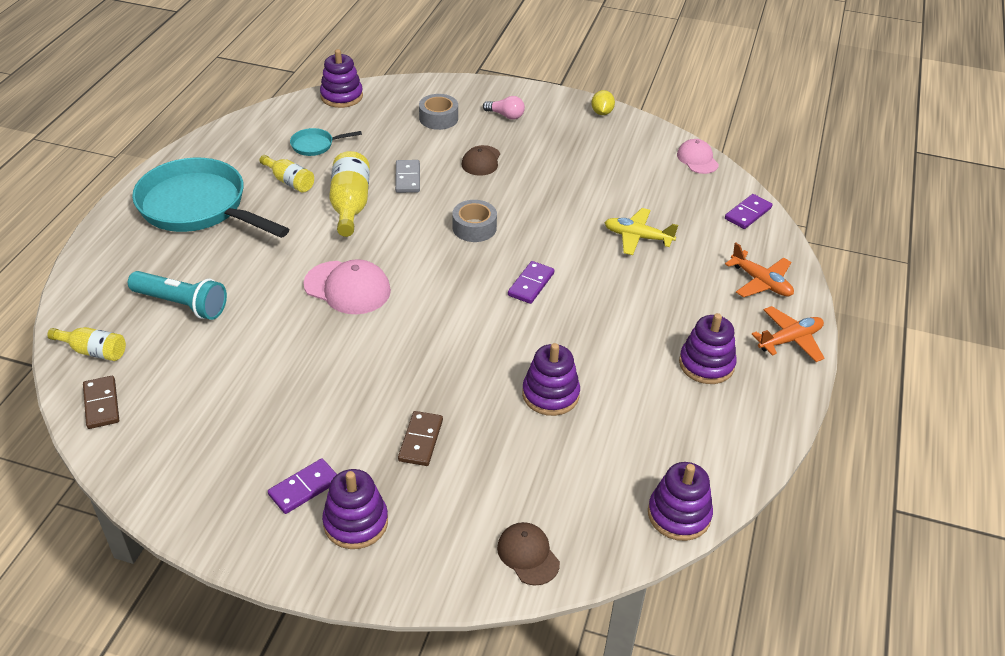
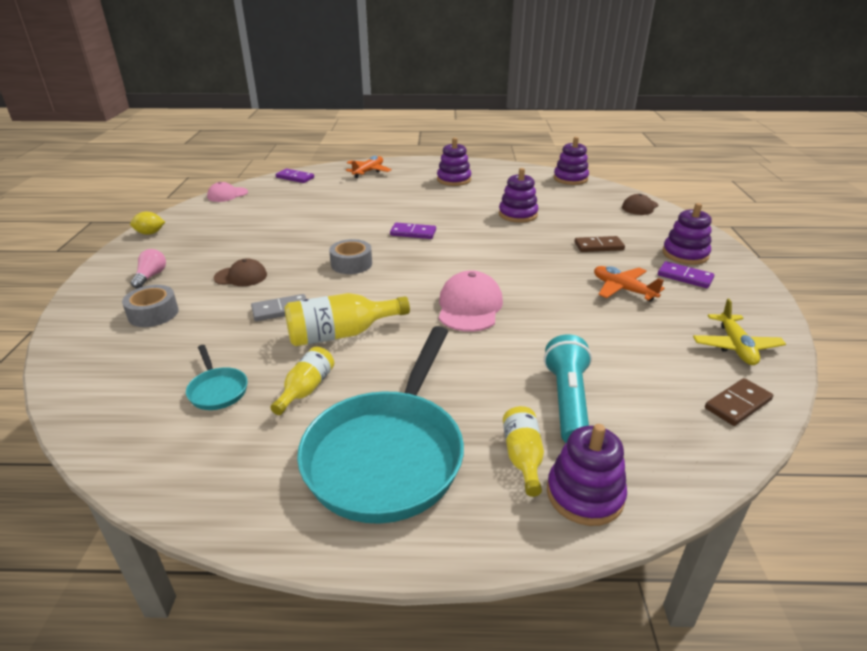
camera: 105 degrees left, 10 degrees down
(94, 351) = (688, 442): yellow bottle -> yellow bottle (523, 457)
(342, 96) = (82, 400): purple stacking toy -> purple stacking toy (584, 494)
(637, 237) = (337, 205): yellow plane -> yellow plane (735, 346)
(790, 340) = (417, 164): orange plane -> orange plane (623, 289)

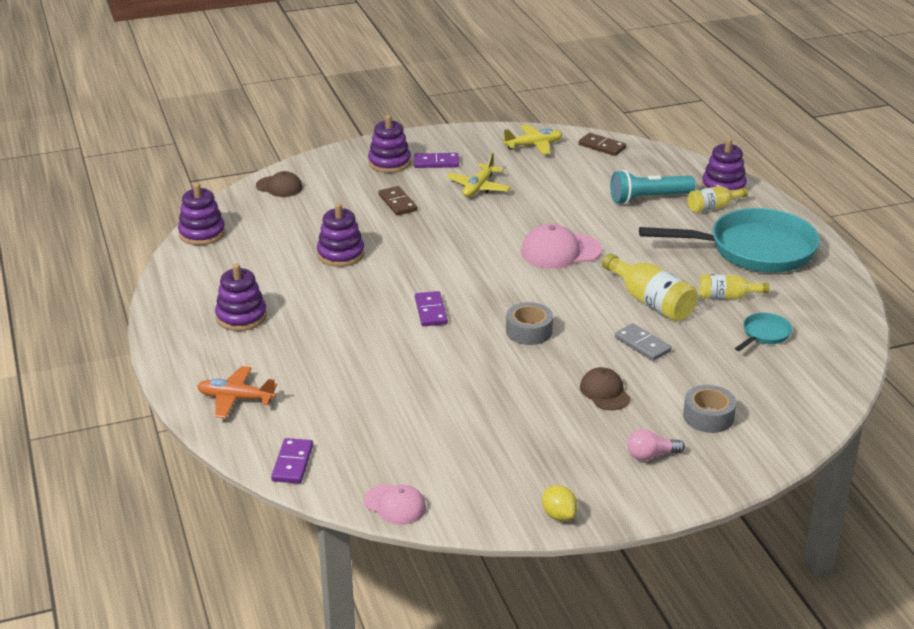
camera: 110 degrees left, 0 degrees up
(623, 289) = (478, 187): orange plane -> yellow plane
(684, 277) = (436, 163): purple domino -> purple domino turned 75 degrees clockwise

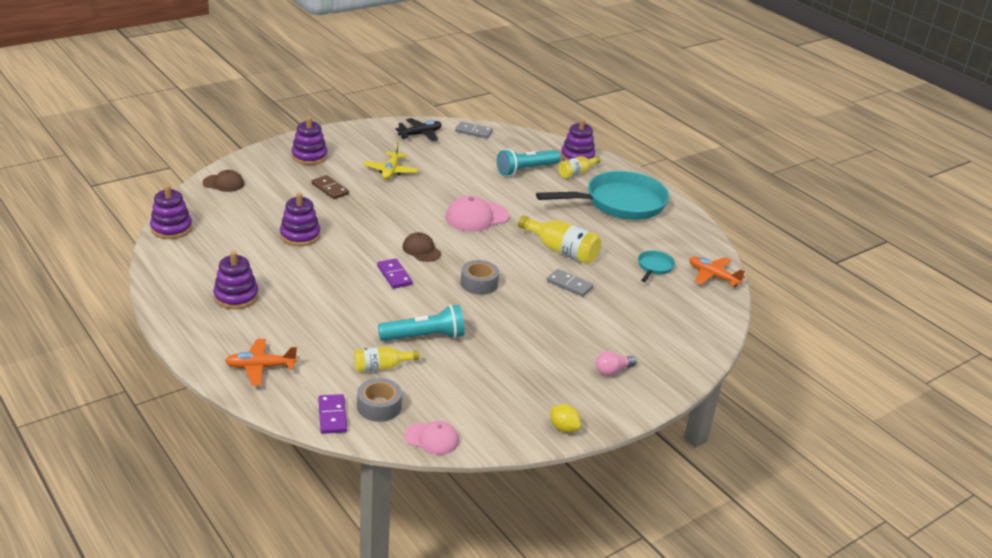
camera: 20 degrees left, 0 degrees up
(436, 163) = (348, 154): purple domino -> none
(436, 387) = (424, 337): none -> turquoise flashlight
(533, 145) = (420, 134): yellow plane -> black plane
(602, 146) = (473, 132): brown domino -> grey domino
(605, 392) = (557, 325): brown cap -> brown cap (421, 250)
(708, 417) = (641, 335): grey tape -> grey tape (379, 406)
(727, 297) = (615, 241): yellow bottle -> yellow bottle (381, 367)
(839, 354) = (713, 276): none -> orange plane

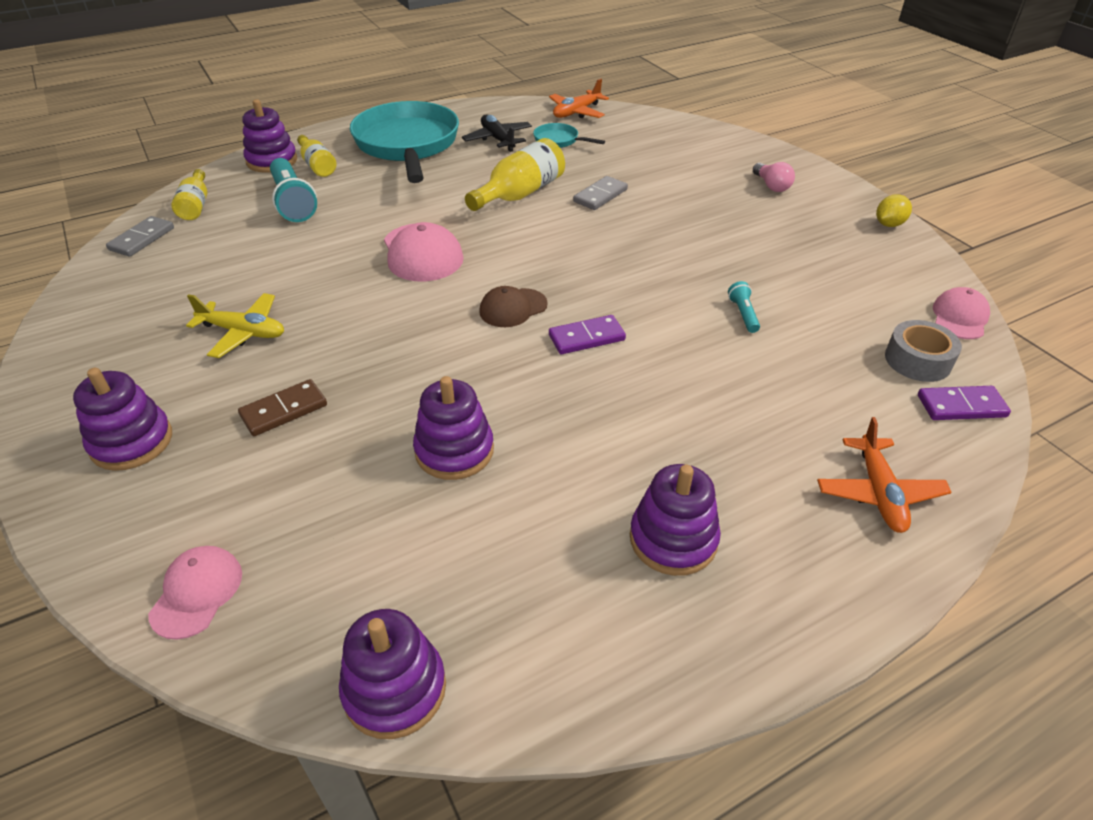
camera: 80 degrees left, 10 degrees up
(223, 183) = (197, 593): brown cap -> pink cap
(381, 367) = (827, 356): yellow bottle -> yellow bottle (196, 206)
(420, 134) = (118, 294): black plane -> black plane (498, 139)
(424, 337) = (743, 314): turquoise flashlight -> turquoise flashlight, size x0.48
(479, 283) = (603, 261): grey tape -> none

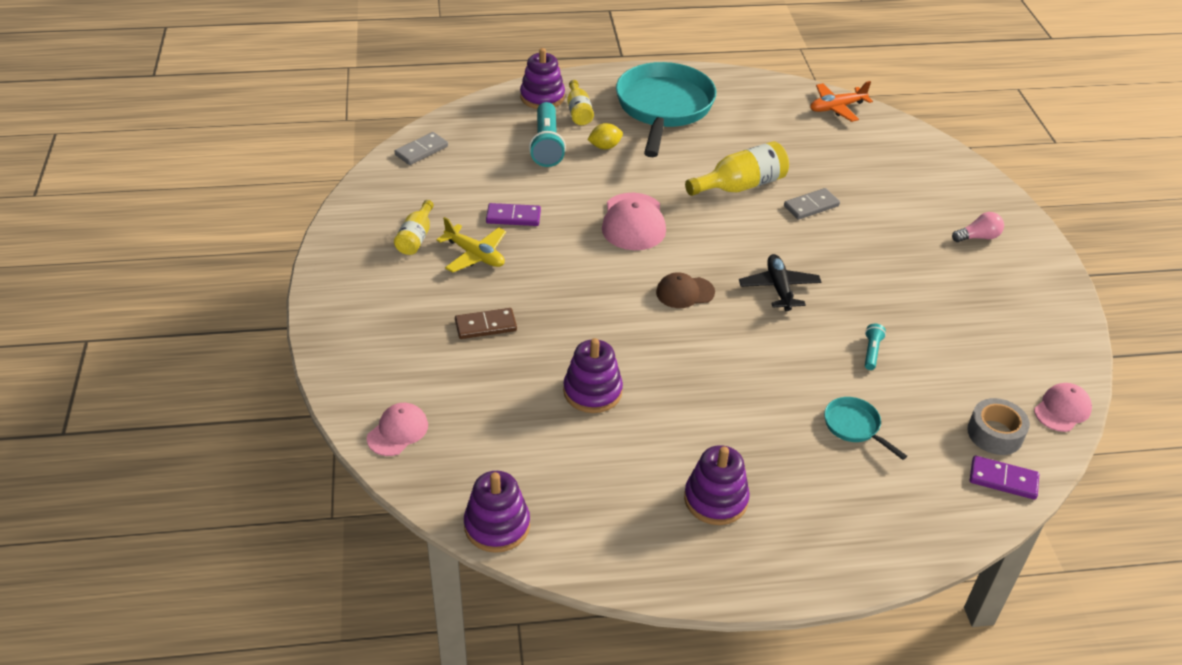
camera: 20 degrees right, 0 degrees up
(132, 442) = (380, 318): purple stacking toy -> none
(196, 206) = (469, 129): yellow bottle -> yellow bottle (416, 238)
(498, 139) = (747, 122): black plane -> black plane (779, 288)
(559, 140) = (803, 137): turquoise pan -> turquoise pan (854, 426)
(586, 338) = (731, 334): purple domino -> purple domino (513, 217)
(771, 186) = (978, 237): pink light bulb -> pink light bulb turned 105 degrees counterclockwise
(878, 492) = (887, 518): orange plane -> none
(889, 224) = (1064, 306): yellow lemon -> yellow lemon (605, 147)

